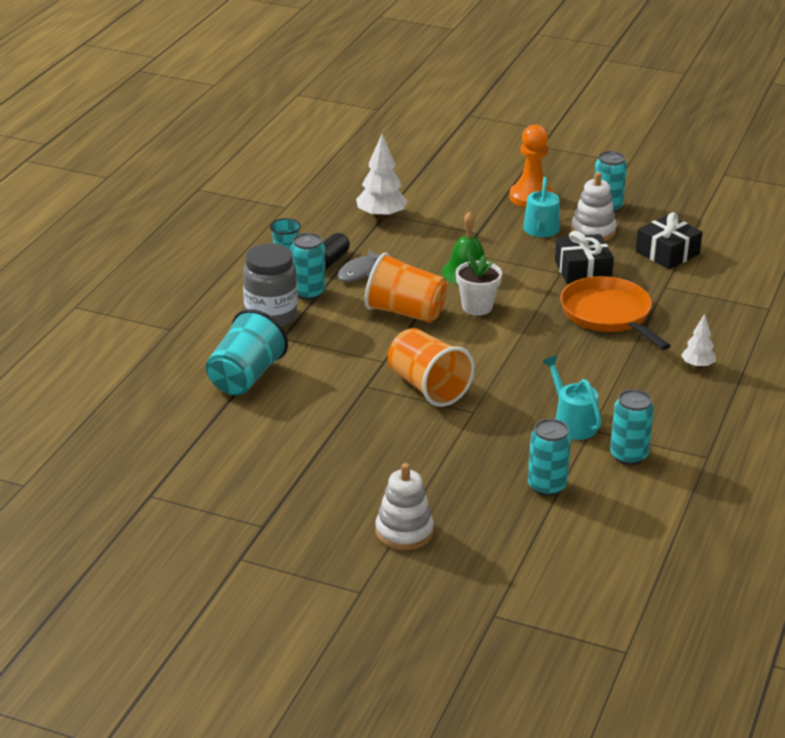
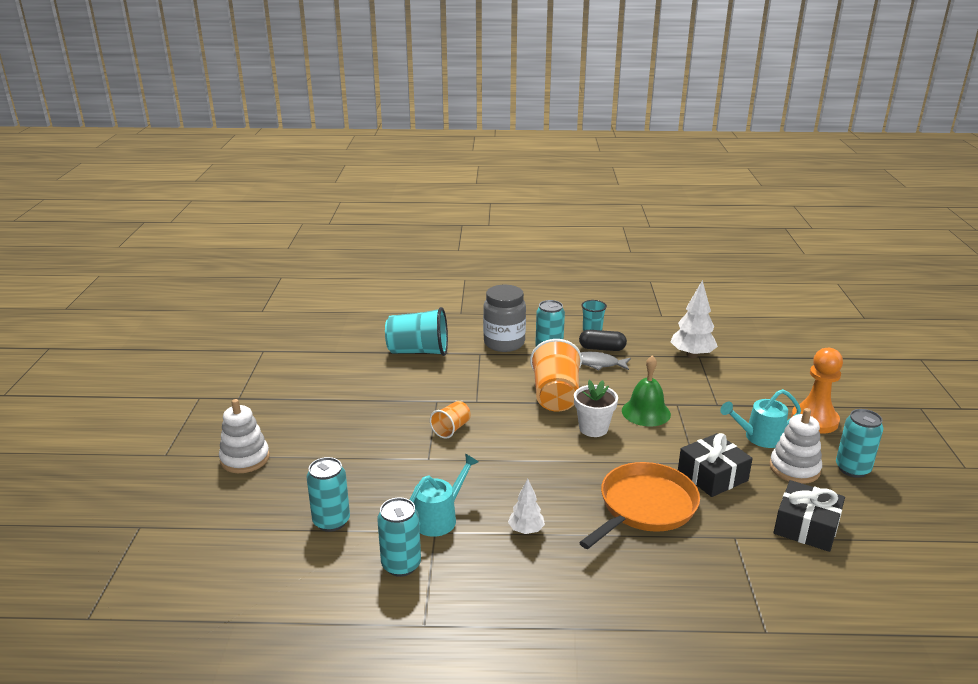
camera: 70 degrees right, 5 degrees down
(427, 387) = (451, 429): orange cup -> orange cup, size x0.54
(697, 366) = (595, 588): white tree -> white tree (526, 530)

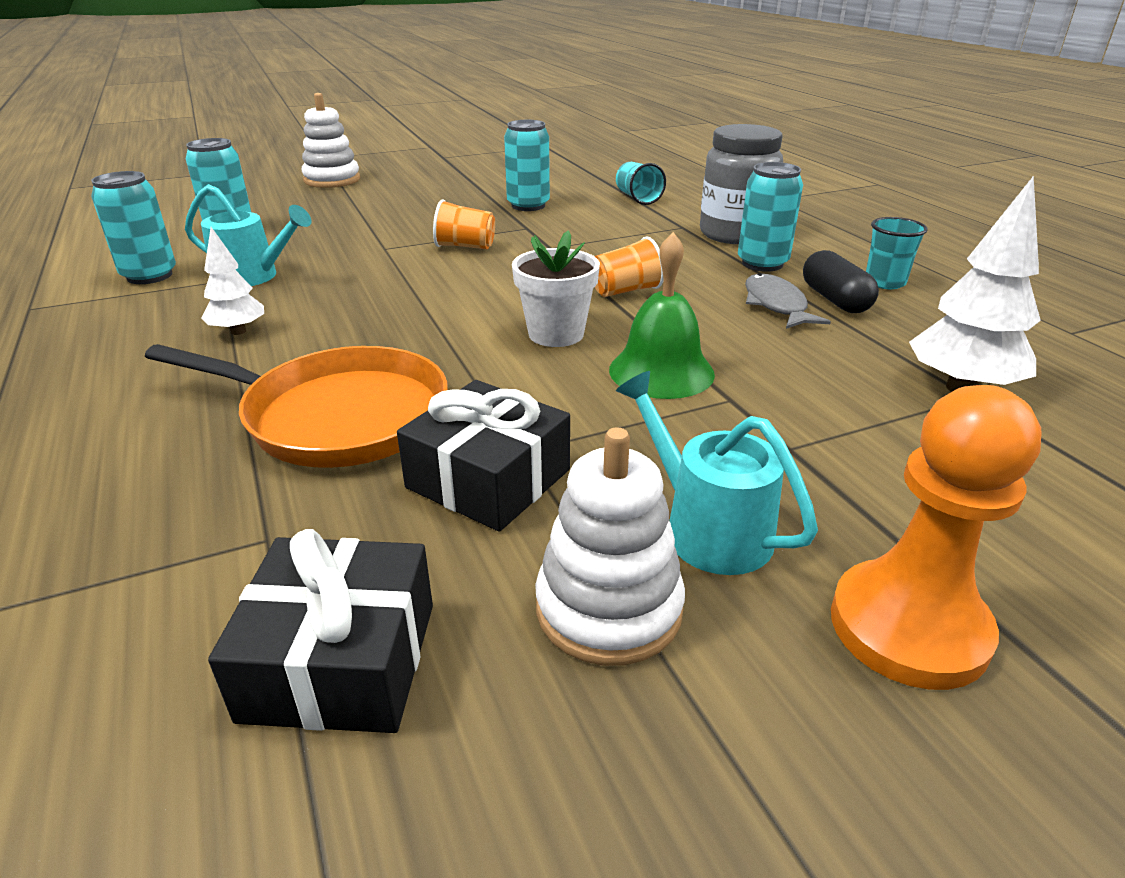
camera: 65 degrees right, 5 degrees up
(418, 351) = (637, 198): turquoise cup -> turquoise cup, size x0.54
(555, 396) = (625, 291): orange cup -> orange cup, size x0.54
(852, 469) = (704, 750): turquoise can -> turquoise can (528, 205)

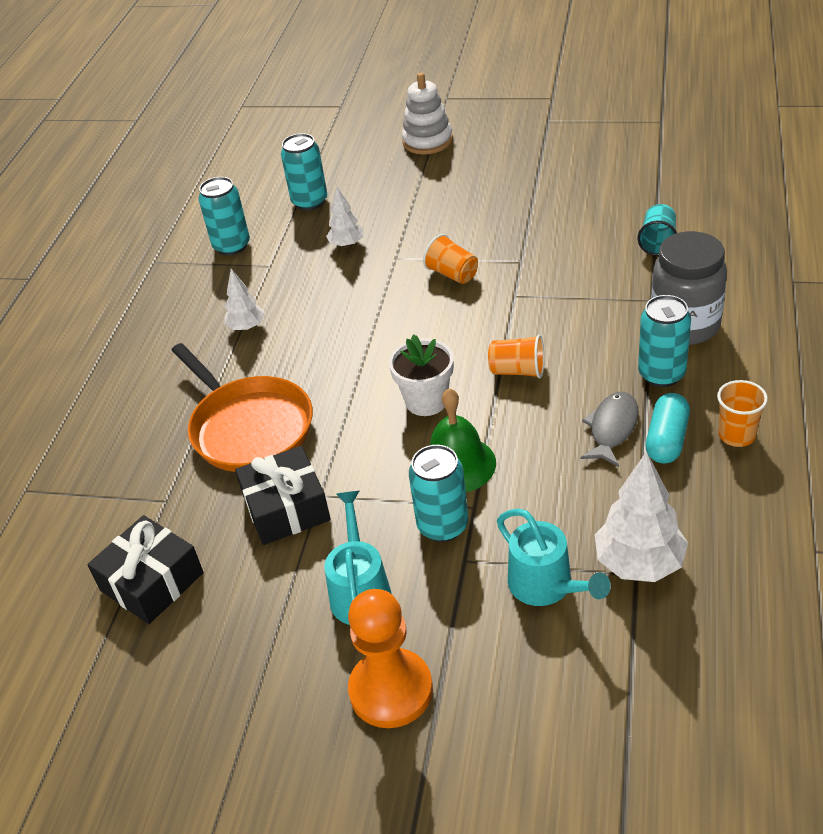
camera: 40 degrees right, 10 degrees up
(253, 277) = (290, 268): turquoise watering can -> turquoise watering can (547, 586)
(313, 249) = (347, 244): none -> white tree
(528, 205) = (551, 227): turquoise can -> turquoise can (443, 526)
(608, 608) = (272, 611): white stacking toy -> none
(835, 299) = (667, 440): black capsule -> turquoise capsule
(884, 282) = (736, 435): turquoise cup -> orange cup

